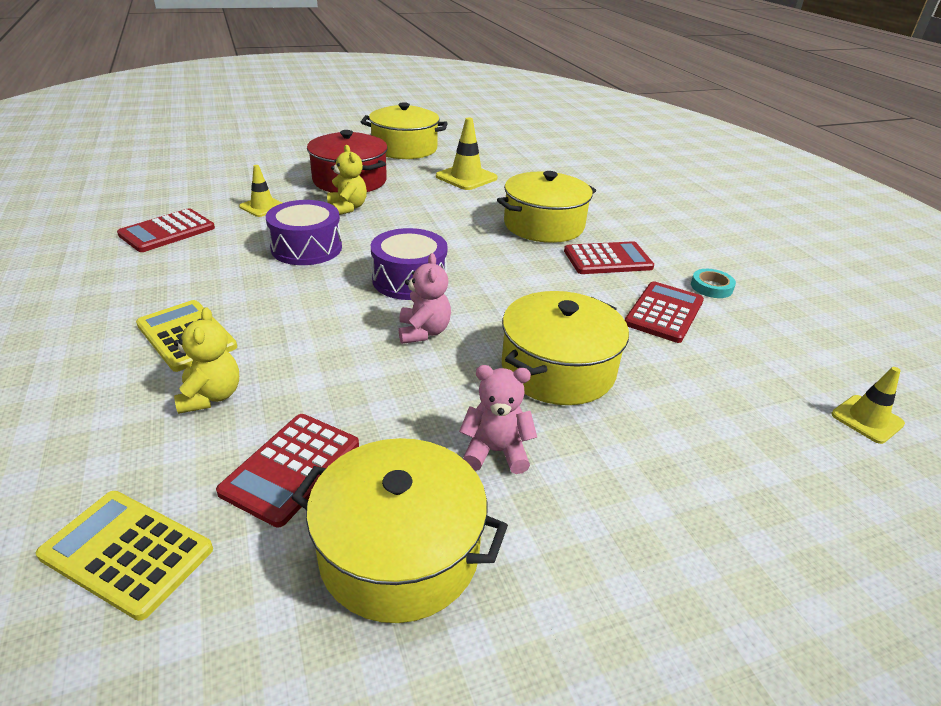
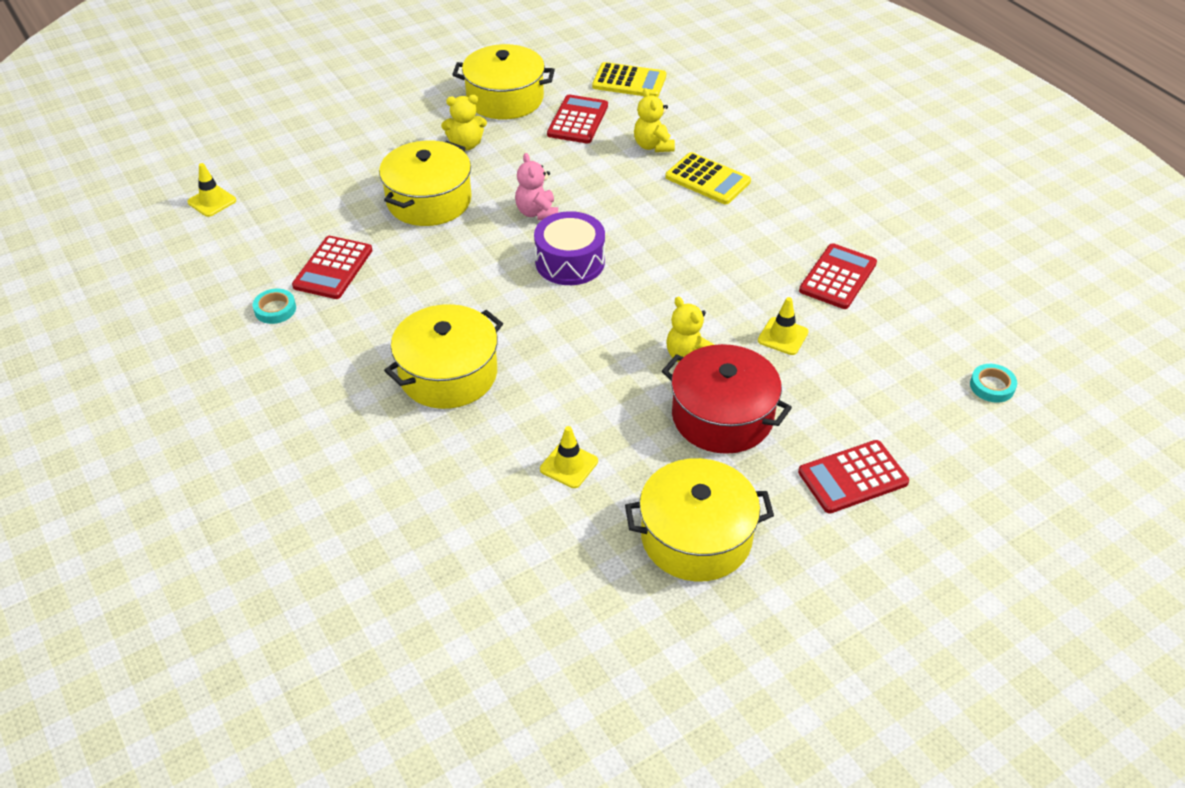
camera: 170 degrees right, 10 degrees up
(150, 167) = (992, 386): none -> turquoise tape
(306, 248) = (688, 282): purple drum -> none
(466, 177) = (569, 465): yellow traffic cone -> yellow traffic cone, size x0.65
(495, 451) = (466, 144): pink teddy bear -> yellow teddy bear
(607, 259) = (376, 329): red calculator -> red calculator (852, 477)

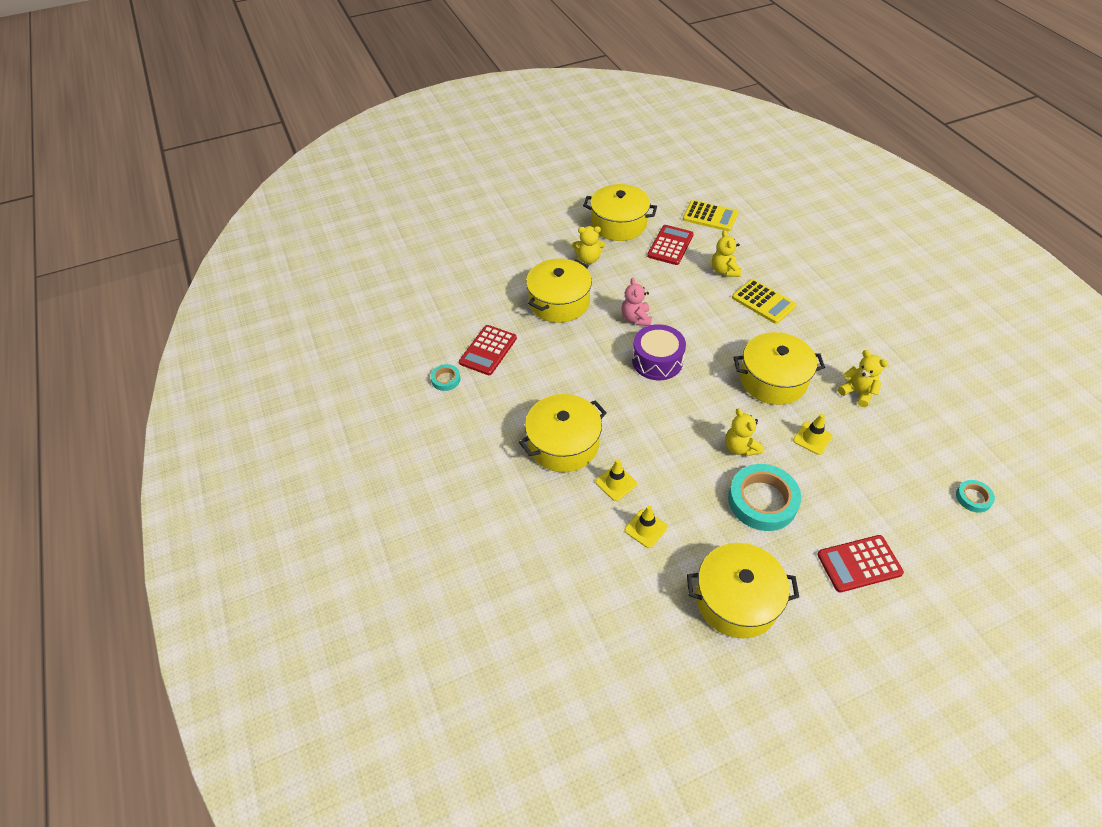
camera: 10 degrees right, 5 degrees up
(212, 201) = (408, 290): yellow traffic cone -> yellow traffic cone (616, 483)
(722, 416) = (762, 501): red pot -> turquoise tape
(726, 271) = (773, 380): none -> yellow pot
(838, 277) = (857, 392): red calculator -> yellow teddy bear

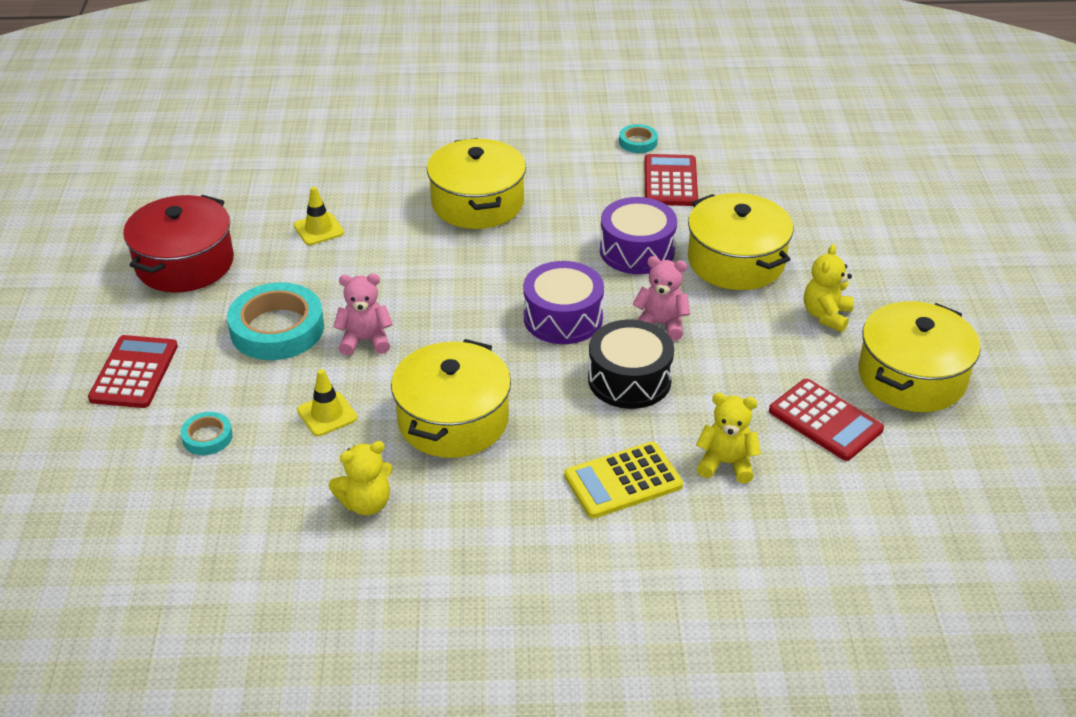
camera: 110 degrees right, 10 degrees down
(488, 350) = (670, 181): red calculator -> red calculator turned 45 degrees clockwise
(573, 346) = (637, 251): none -> purple drum
(616, 483) = (393, 225): yellow traffic cone -> none
(690, 319) = (629, 379): none -> black drum
(710, 216) = (895, 506): yellow calculator -> none
(736, 600) = (185, 263): yellow pot -> red pot
(740, 447) = (365, 340): yellow teddy bear -> pink teddy bear
(973, 498) = (111, 532): turquoise tape -> turquoise tape (207, 437)

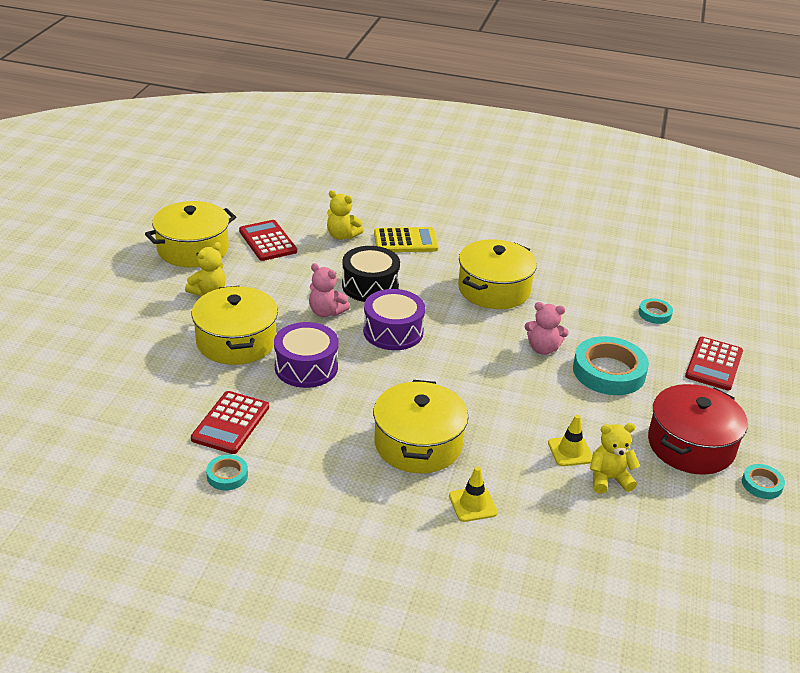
camera: 165 degrees left, 5 degrees down
(114, 241) = (762, 484): none -> turquoise tape
(327, 414) = (575, 309): yellow traffic cone -> yellow traffic cone (473, 504)
(366, 503) = (556, 262): yellow teddy bear -> yellow teddy bear (609, 479)

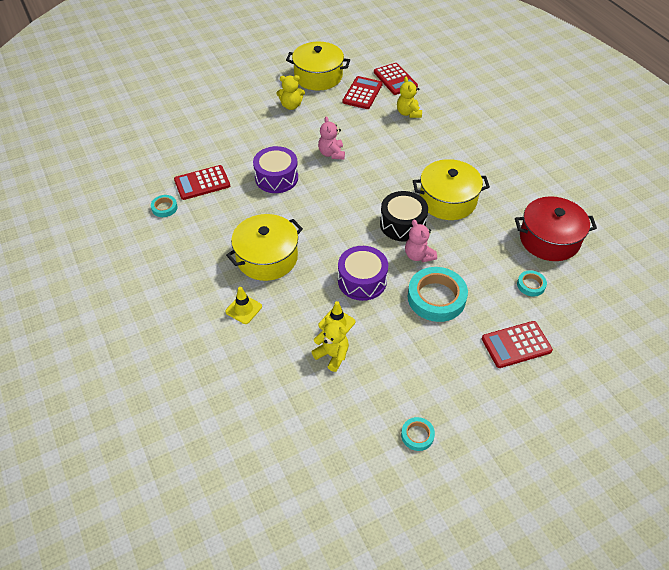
camera: 50 degrees right, 15 degrees up
(236, 341) = (265, 142): yellow pot -> none
(281, 213) = (395, 79): none -> red calculator
(370, 286) = (378, 153): black drum -> black drum (402, 224)
(393, 331) = (349, 188): purple drum -> purple drum (362, 281)
(405, 241) = (441, 137): yellow calculator -> none
(691, 445) = (412, 377): red pot -> red pot (549, 239)

